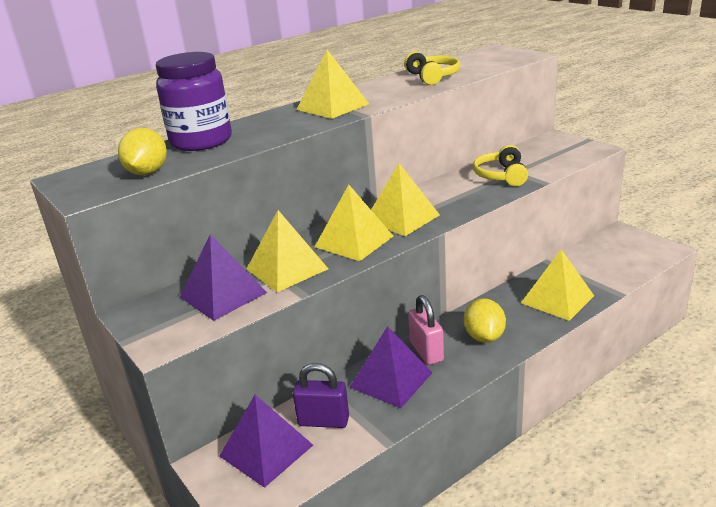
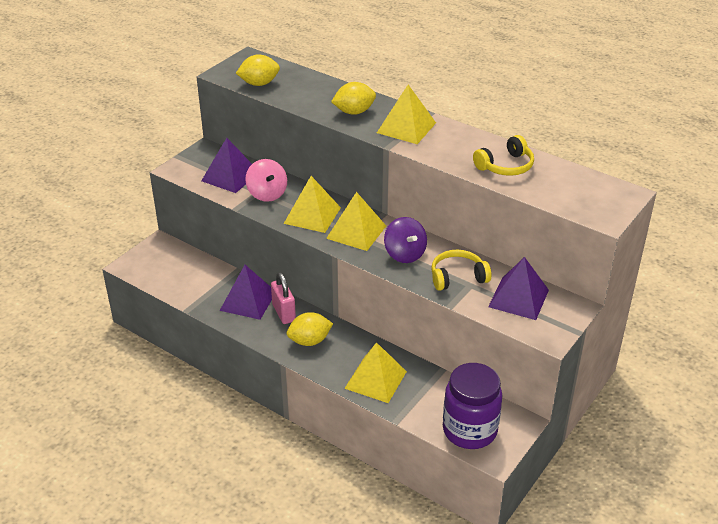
camera: 70 degrees right, 10 degrees up
(201, 141) = (318, 88): purple jar -> purple jar (469, 430)
(266, 450) = (173, 262): purple pyramid -> purple pyramid (518, 298)
(277, 126) = (354, 112): none -> yellow lemon
(287, 268) = (267, 194): yellow pyramid -> pink spinning top
(323, 421) = (201, 279): purple padlock -> none
(426, 352) = (284, 313): pink padlock -> pink padlock turned 75 degrees counterclockwise
(454, 196) = (405, 254): none -> purple spinning top

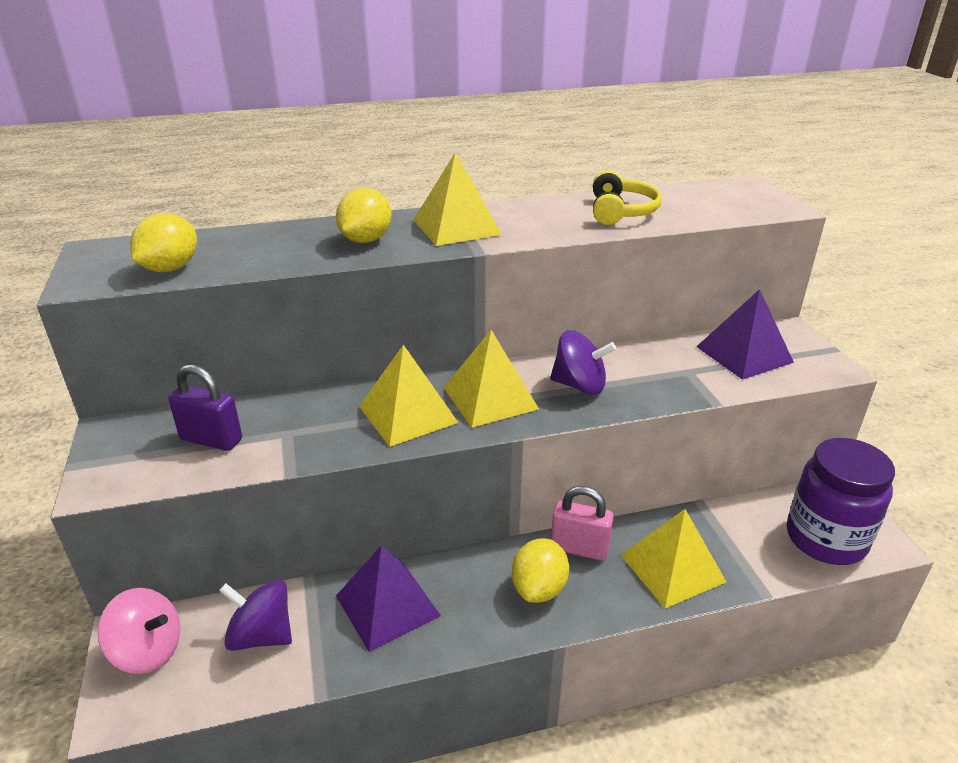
camera: 50 degrees left, 5 degrees down
(195, 276) = (261, 635): none -> purple spinning top
(230, 176) = (211, 439): purple pyramid -> purple padlock
(267, 194) = (304, 427): pink spinning top -> pink spinning top (148, 650)
(284, 313) = (455, 582): pink padlock -> pink padlock (579, 548)
(457, 277) = (665, 372): yellow headphones -> none

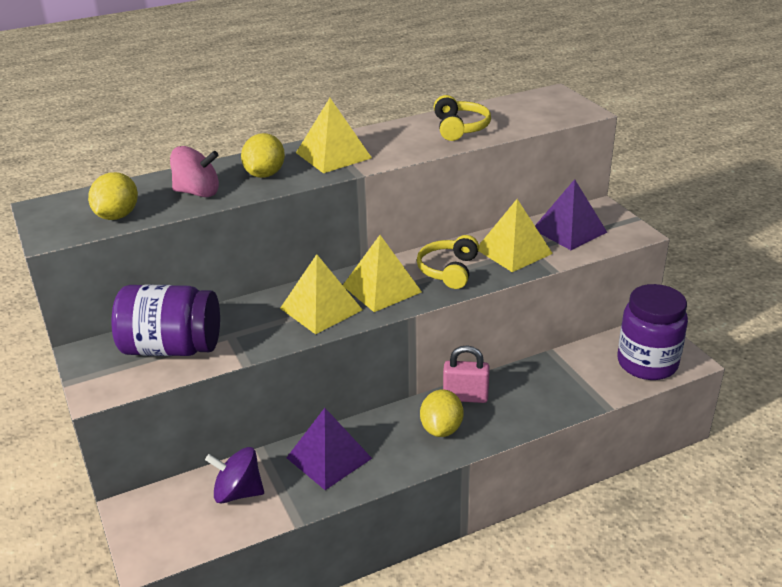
camera: 10 degrees left, 0 degrees up
(148, 650) = (152, 516): pink spinning top -> pink spinning top (198, 192)
(211, 439) = (172, 348): purple padlock -> purple jar
(579, 385) = (448, 270): purple spinning top -> yellow headphones
(672, 568) = (537, 400): yellow pyramid -> yellow pyramid (513, 251)

